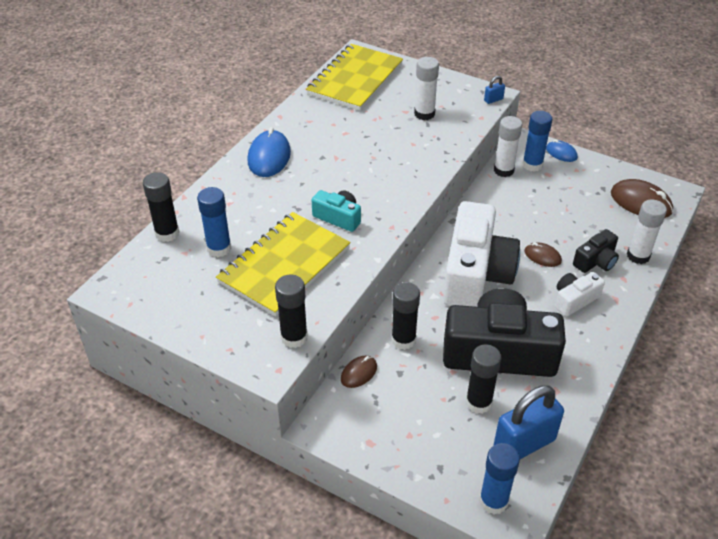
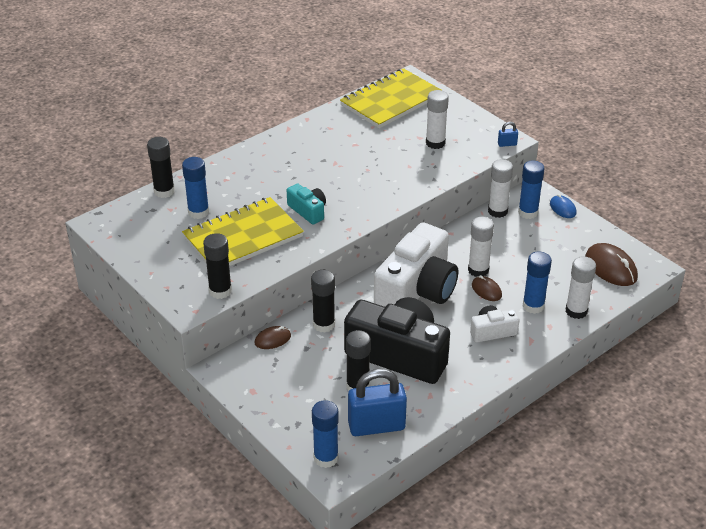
camera: 20 degrees right, 5 degrees down
(269, 157) = (279, 150): blue mouse -> none
(522, 237) = (478, 270): none -> white glue stick
(596, 261) = (533, 306): black camera -> blue glue stick

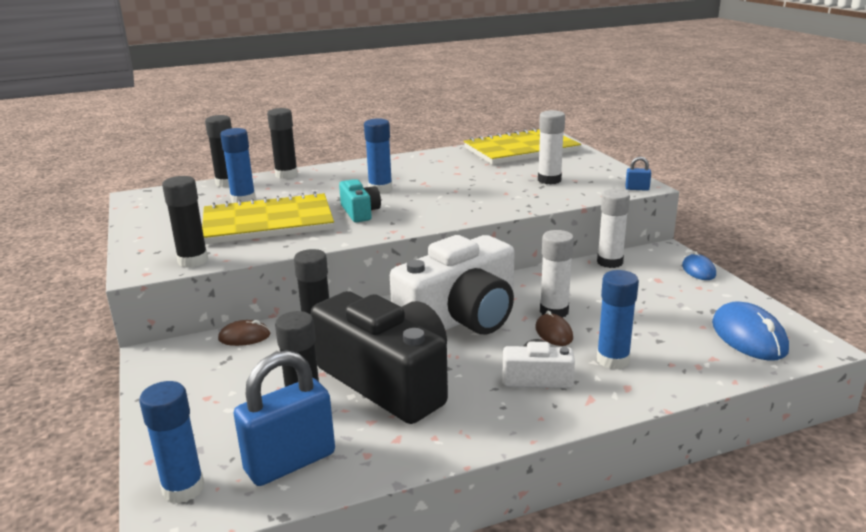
camera: 20 degrees right, 15 degrees down
(208, 170) = (286, 175): none -> black glue stick
(376, 426) = (290, 462): blue padlock -> blue padlock turned 45 degrees counterclockwise
(528, 212) = (649, 268): blue glue stick -> blue glue stick (380, 189)
(576, 311) = (676, 376): white glue stick -> none
(610, 268) = (748, 336): brown mouse -> blue mouse

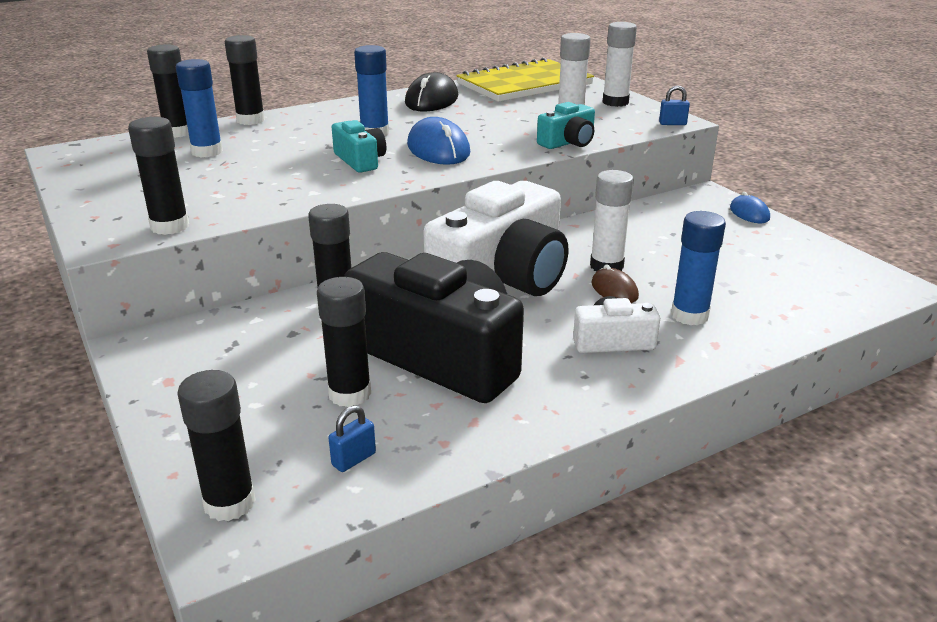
camera: 10 degrees left, 5 degrees up
(183, 489) = (229, 503): blue glue stick -> black glue stick
(244, 337) = (246, 317): brown mouse -> none
(268, 223) = (249, 177): yellow notebook -> none
(290, 462) = (354, 459): blue padlock -> blue padlock, size x0.42
(437, 161) = (431, 100): none -> black mouse
(538, 202) = (568, 142): none -> turquoise camera
(610, 262) = (650, 209): white glue stick -> white glue stick (615, 102)
(748, 336) = (825, 281): blue mouse -> blue mouse (438, 149)

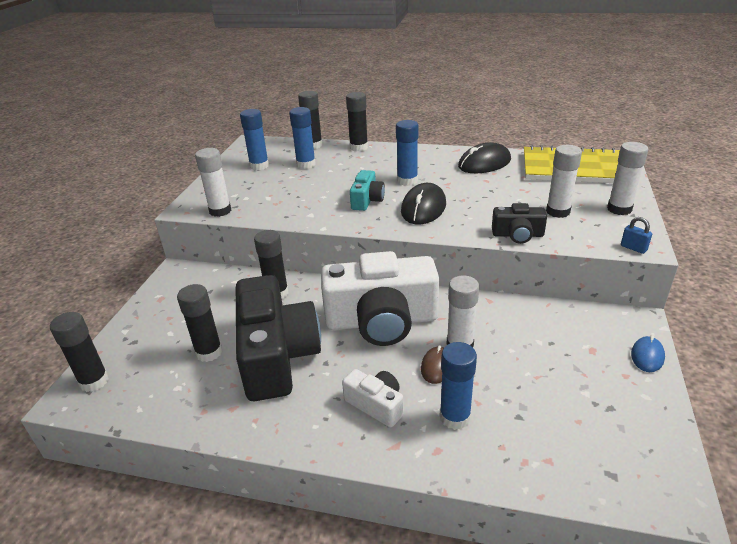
camera: 45 degrees right, 5 degrees up
(134, 170) = (259, 166): none -> blue glue stick
(170, 226) = (220, 211): black glue stick -> white glue stick
(354, 459) = (159, 392): blue padlock -> none
(438, 149) = (423, 208): blue mouse -> black mouse
(568, 142) = (517, 235): turquoise camera -> black camera

